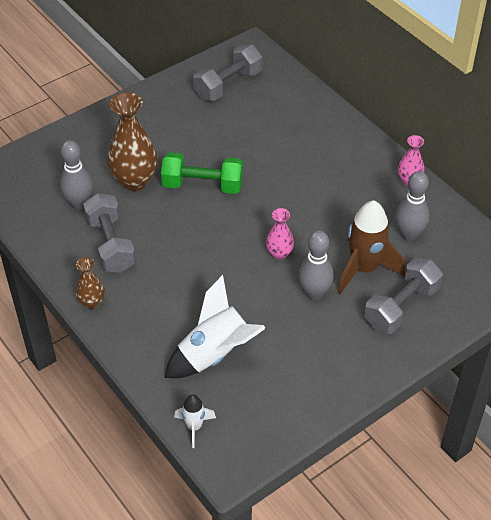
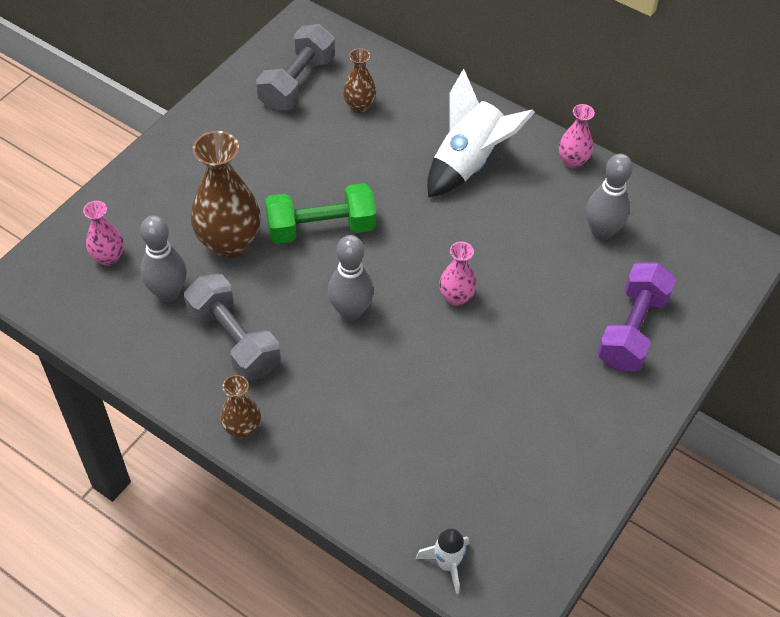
camera: 20 degrees left, 5 degrees up
(49, 171) = (108, 257): none -> pink vase
(215, 354) = (432, 456): white rocket -> white rocket (468, 163)
(266, 109) = (359, 106): none -> brown vase
(314, 293) = (521, 339): grey bowling pin -> grey bowling pin (350, 311)
(364, 269) = (567, 291): brown rocket -> none
(401, 307) = (632, 330): grey dumbbell -> purple dumbbell

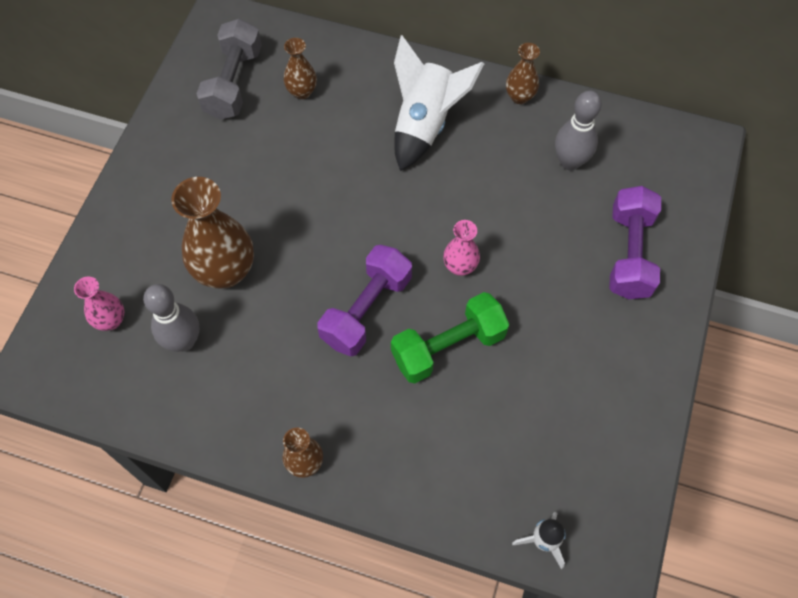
camera: 15 degrees left, 10 degrees up
(234, 340) = (265, 373): grey dumbbell -> none
(321, 228) = (309, 231): green dumbbell -> green dumbbell (448, 347)
(350, 311) = (366, 310): grey bowling pin -> purple dumbbell
(572, 161) = (519, 97): pink vase -> brown vase

